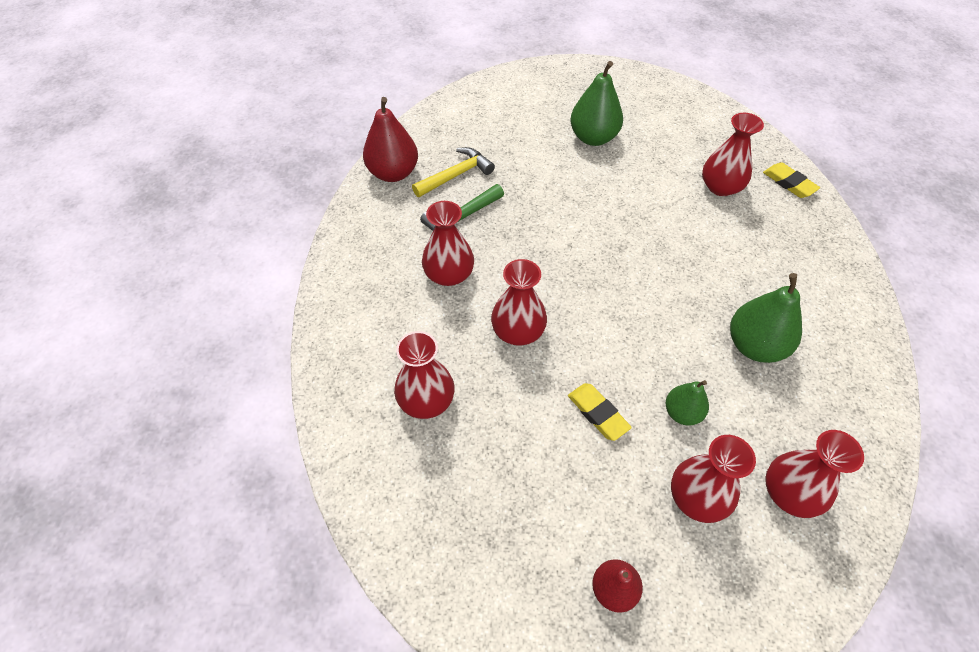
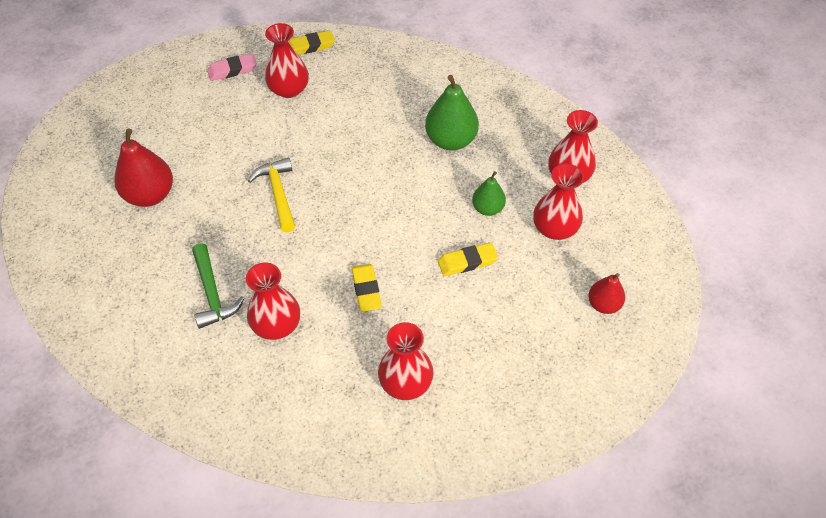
camera: 70 degrees left, 0 degrees up
(393, 173) = (110, 337): red pear -> red pear (150, 195)
(456, 175) = (150, 280): yellow hammer -> yellow hammer (278, 194)
(518, 331) = (366, 290): red vase -> yellow eraser
(593, 138) = (173, 151): green pear -> none
(712, 140) = (232, 70): none -> pink eraser

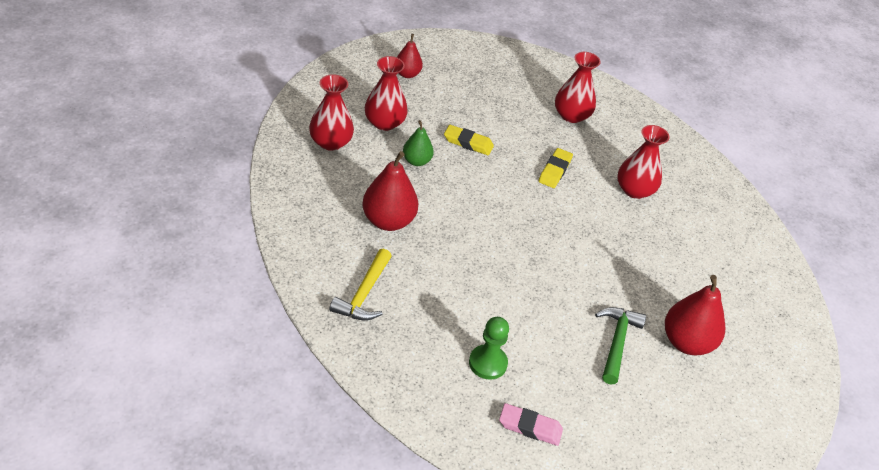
camera: 150 degrees left, 10 degrees down
(212, 293) = (670, 235): green hammer -> green hammer (616, 342)
(278, 194) = (571, 272): yellow hammer -> yellow hammer (364, 294)
(289, 89) = (487, 363): red vase -> green pawn
(310, 46) = (424, 399): yellow eraser -> none
(451, 140) = (388, 221): green pear -> red pear

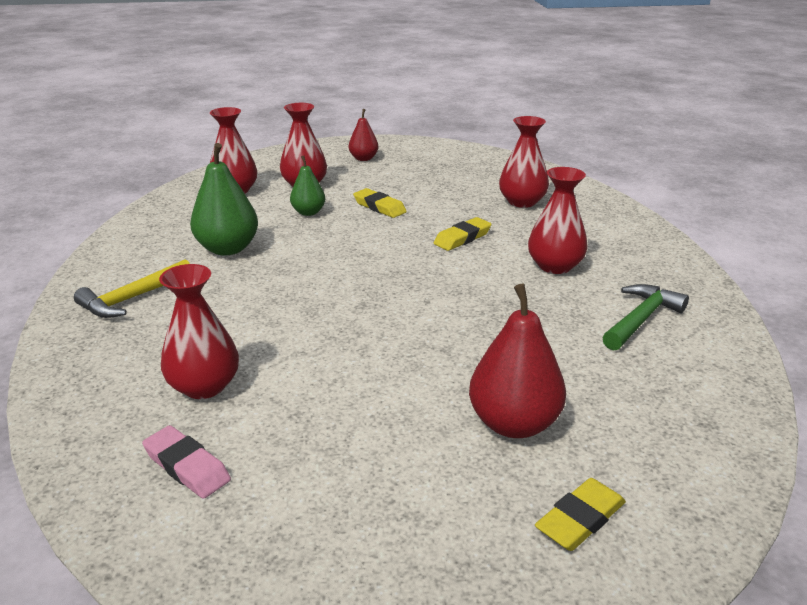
camera: 30 degrees right, 15 degrees down
(388, 221) = (227, 249): red pear -> green pear
(487, 363) = (204, 386): green pawn -> red vase
(616, 342) = (403, 402): green hammer -> green hammer (641, 319)
(752, 398) = (580, 519): none -> yellow eraser

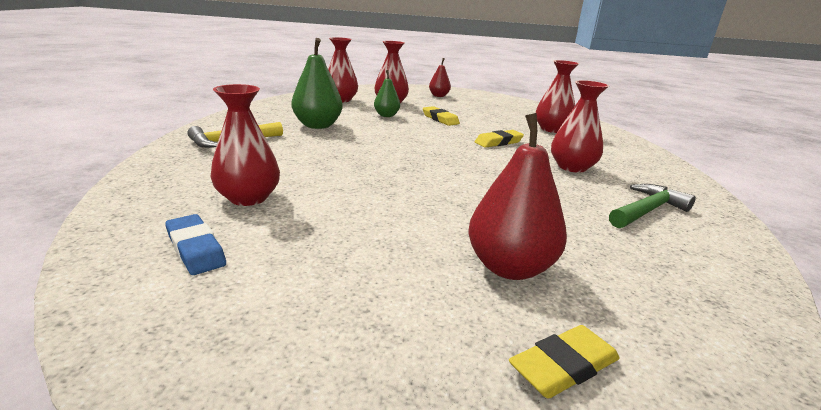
camera: 10 degrees right, 5 degrees down
(187, 466) = (195, 249): pink eraser -> blue eraser

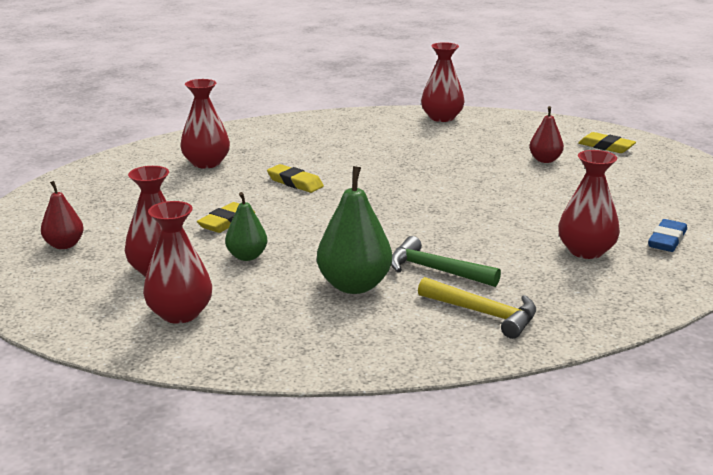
camera: 110 degrees left, 0 degrees up
(509, 267) = (545, 160): red pear -> red pear, size x0.59
(572, 167) = (337, 151): red vase -> red vase (442, 118)
(647, 211) = (406, 130): green hammer -> green hammer (435, 270)

